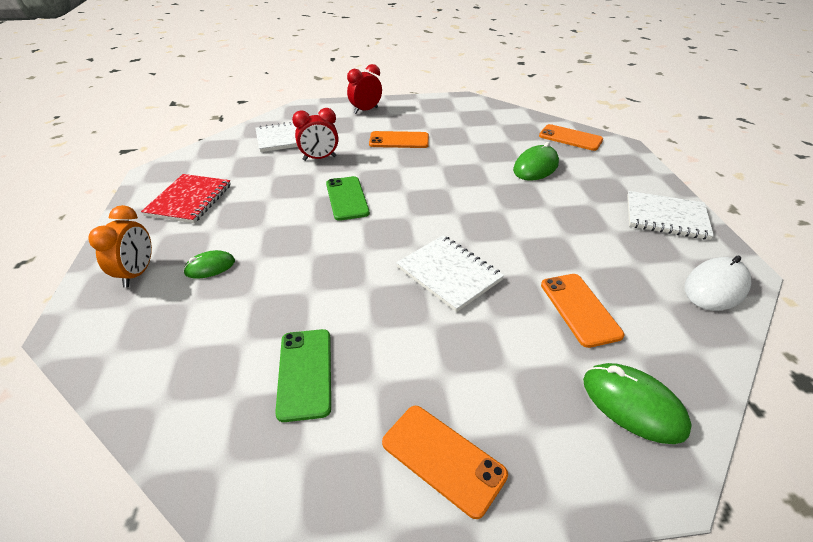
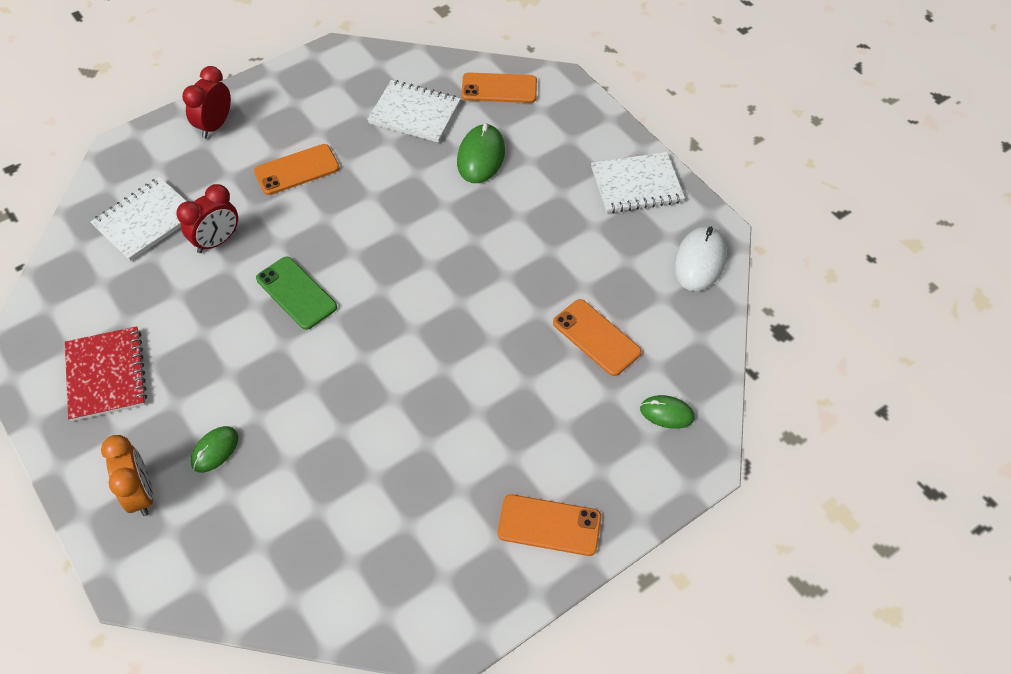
camera: 30 degrees left, 15 degrees up
(305, 373) = (397, 512): green phone -> none
(449, 274) = (463, 349): white notebook -> white notebook (414, 113)
(633, 405) = (666, 413): green mouse -> green mouse, size x0.62

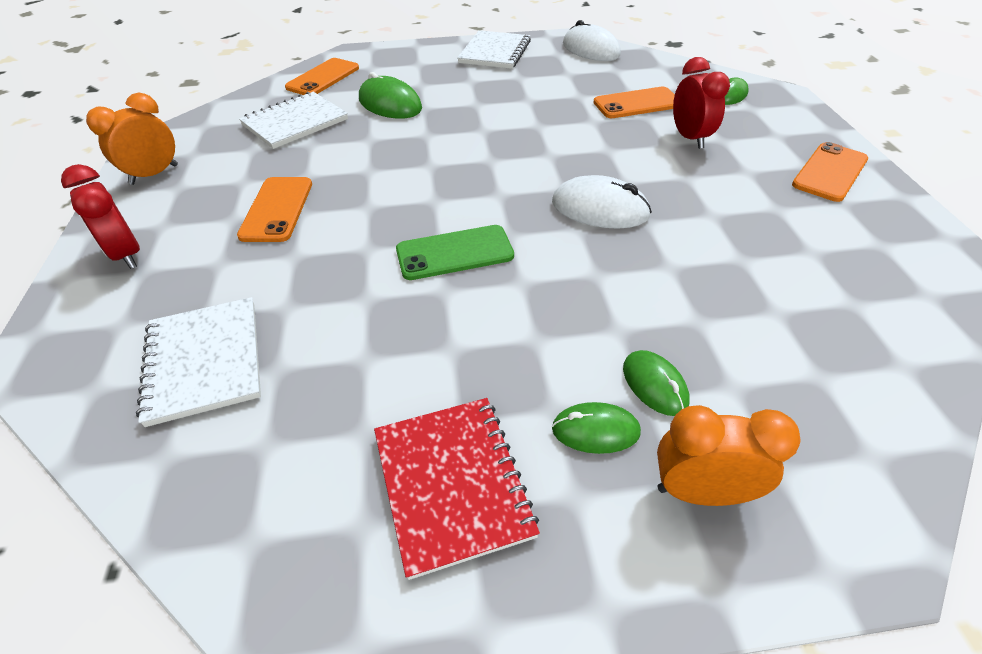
camera: 60 degrees left, 10 degrees down
(106, 375) = (452, 483): red notebook -> red notebook turned 60 degrees clockwise
(166, 429) = (595, 430): none -> green mouse
(217, 241) = (314, 299): red clock -> red clock (689, 138)
(302, 80) = (154, 175): none -> orange clock
(396, 362) = (600, 209): none -> white mouse

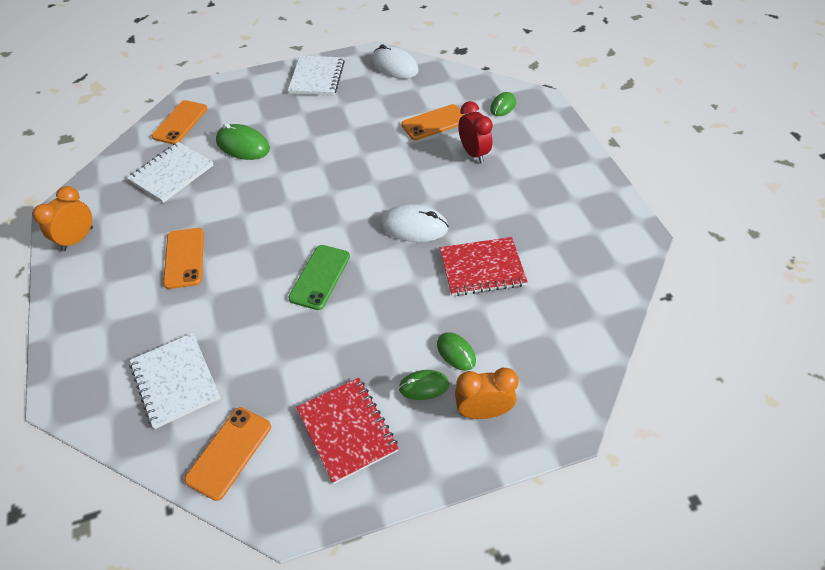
camera: 10 degrees left, 5 degrees up
(127, 255) = (88, 311): red clock -> none
(454, 253) = (320, 277): green phone -> green phone turned 45 degrees counterclockwise
(700, 271) = (482, 268): none -> red notebook
(829, 172) = (569, 173): orange phone -> orange phone (229, 452)

